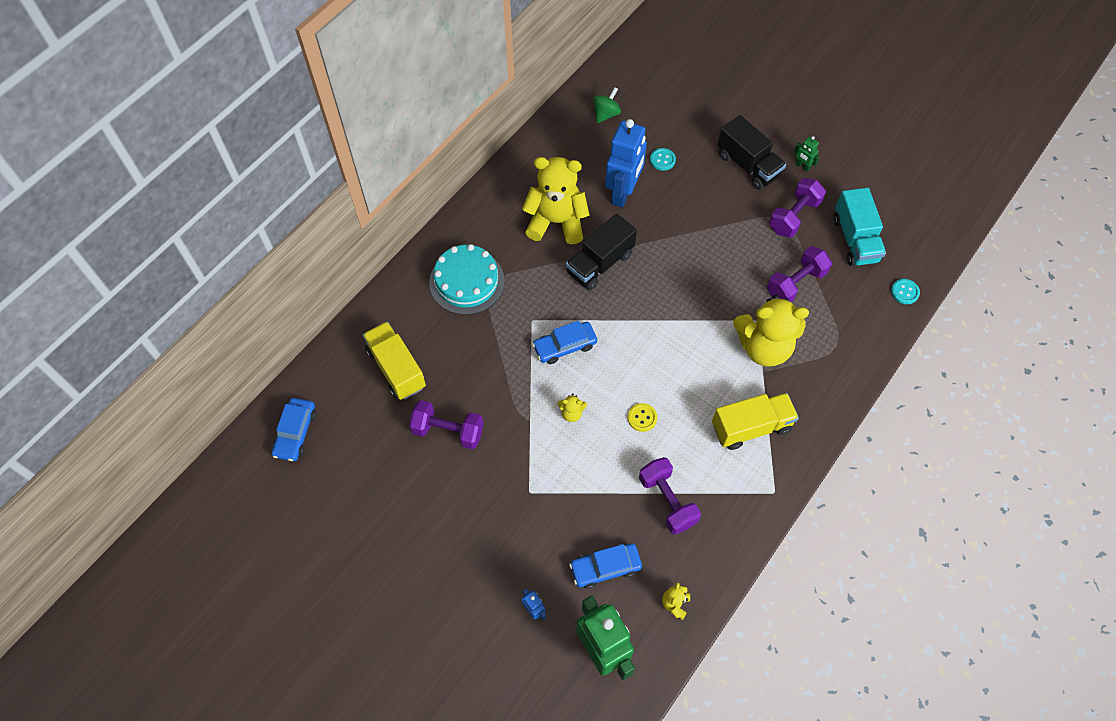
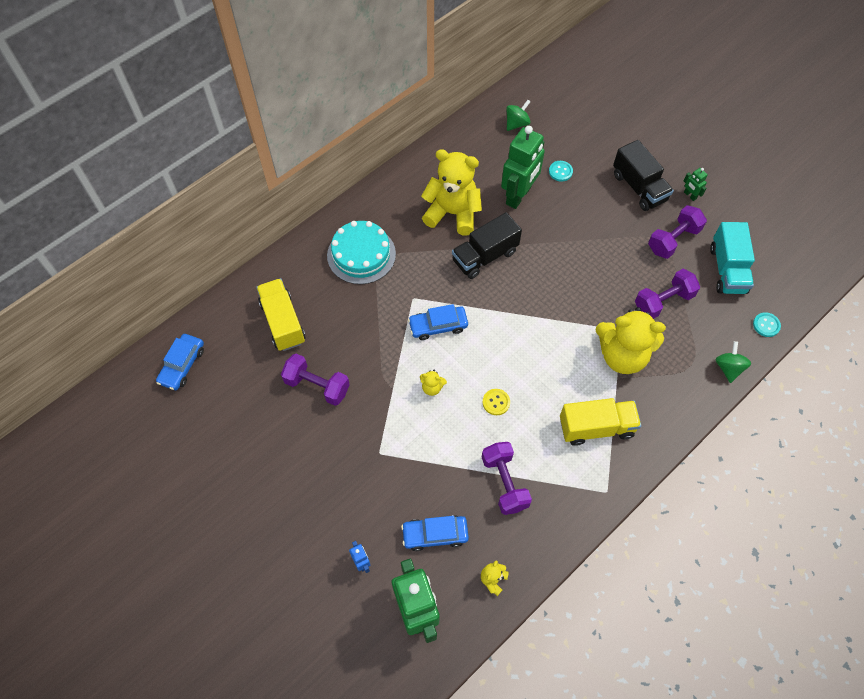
camera: 10 degrees right, 0 degrees up
(623, 193) = (518, 196): blue robot -> green robot
(874, 343) = (728, 368): none -> green spinning top

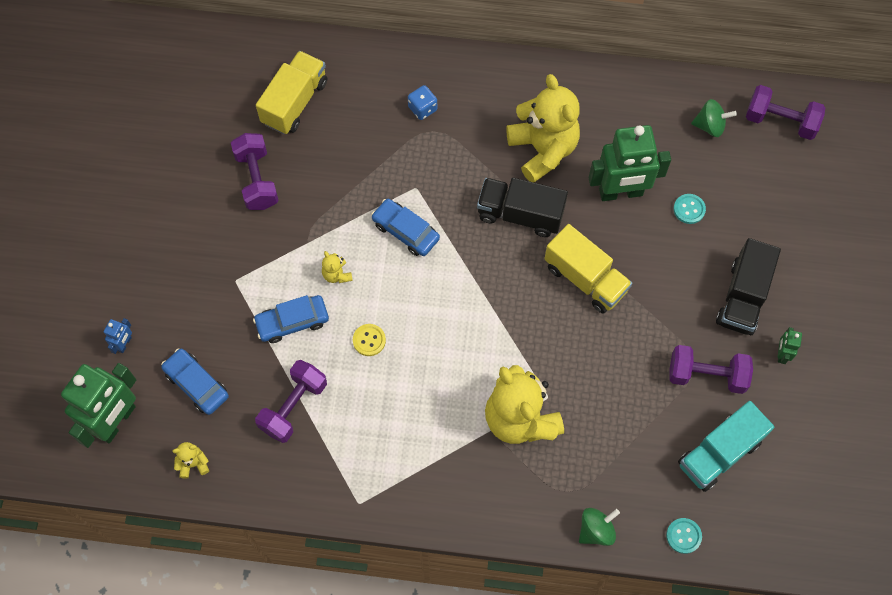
camera: 50 degrees right, 5 degrees up
(182, 365) = (185, 61): blue car -> blue car (292, 322)
(361, 254) = (422, 109): turquoise cake -> blue dice
(596, 427) = (419, 448): yellow truck -> yellow truck (585, 279)
(663, 301) = (619, 415): purple dumbbell -> purple dumbbell (780, 121)

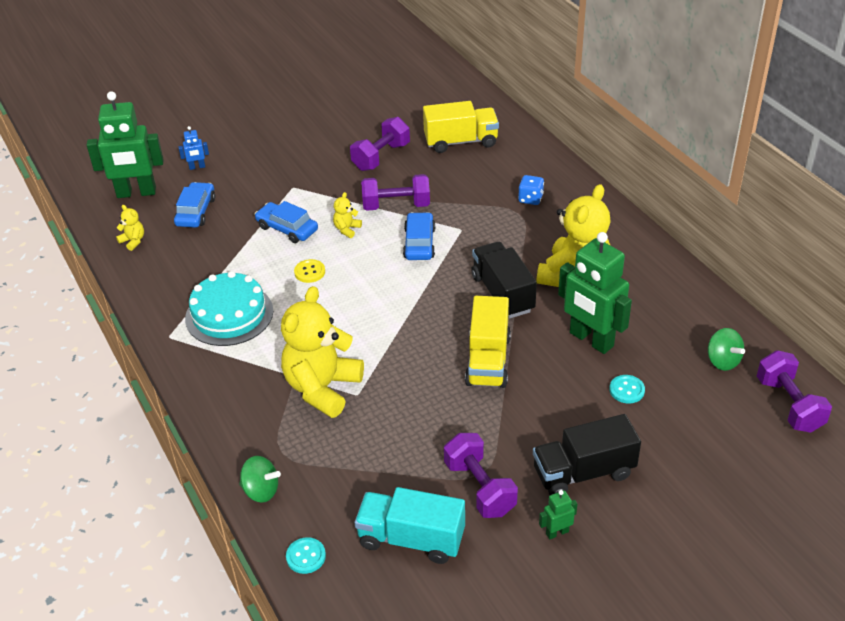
camera: 55 degrees right, 25 degrees down
(293, 406) = (220, 264): purple dumbbell -> purple dumbbell (396, 206)
(370, 438) = (229, 314): none -> turquoise cake

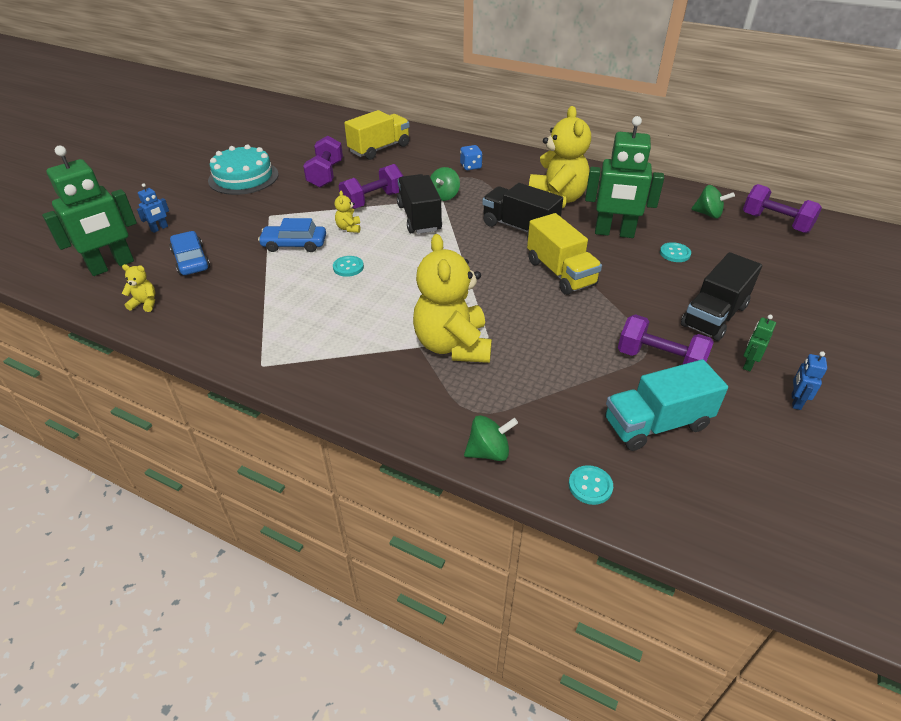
camera: 35 degrees left, 0 degrees up
(229, 314) = (306, 324): turquoise cake -> turquoise cake (243, 177)
(309, 272) = (348, 267): yellow button -> turquoise button
(419, 243) = (419, 218): blue car -> black truck
(467, 226) = (444, 196): none -> green spinning top
(556, 586) = (795, 401): none -> blue robot

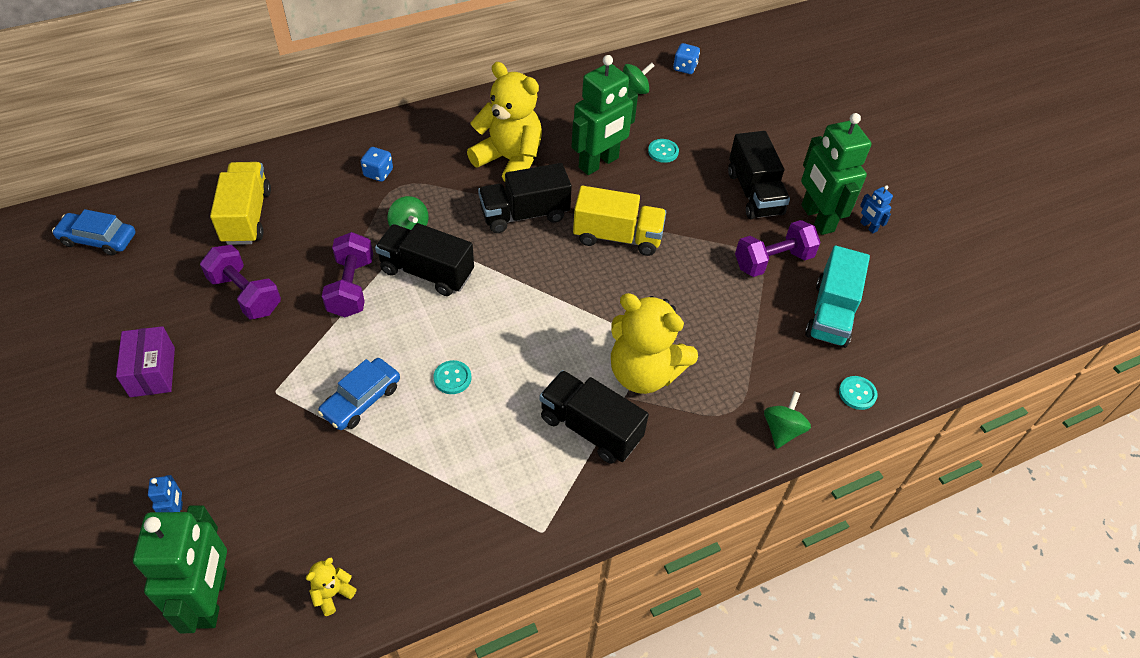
camera: 55 degrees left, 10 degrees up
(191, 260) = (289, 510): blue car -> blue car (98, 239)
(243, 177) = (152, 372): turquoise cake -> purple box
(349, 228) = (382, 337): yellow teddy bear -> none
(372, 344) = (590, 428): none -> black truck
(748, 364) = (816, 218): green robot -> green robot, size x2.35
(775, 223) = (685, 68): purple dumbbell -> blue dice

